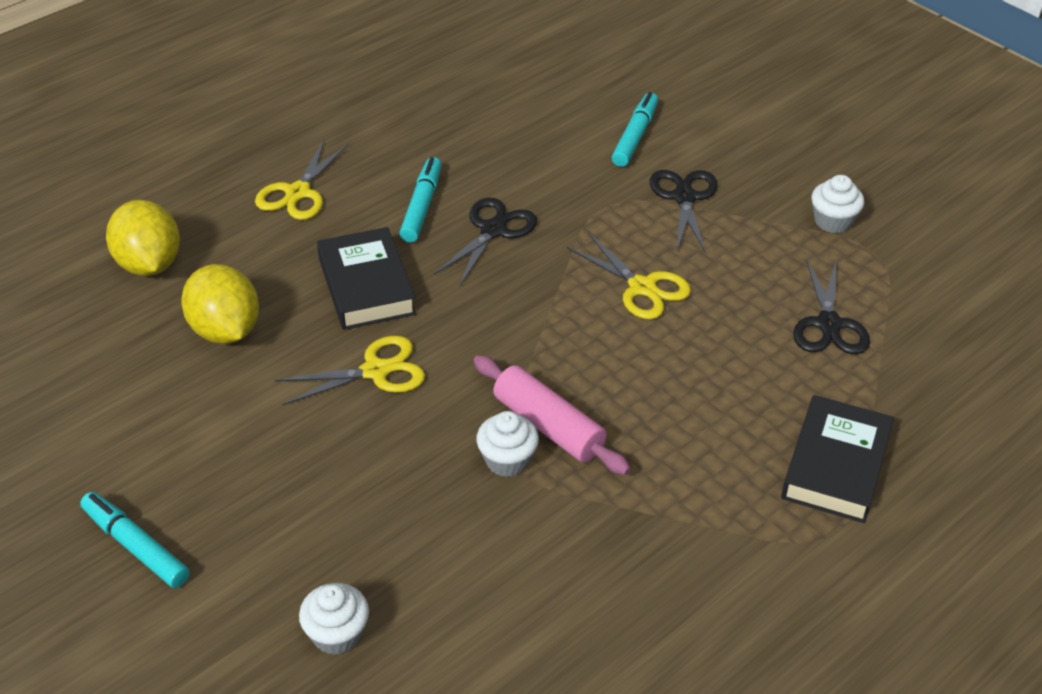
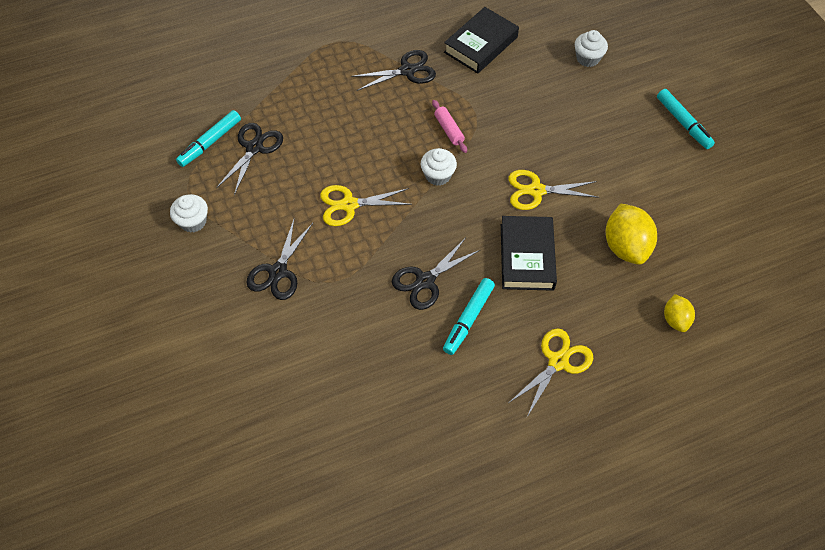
camera: 160 degrees left, 15 degrees up
(149, 264) = (675, 319): yellow lemon -> yellow lemon, size x0.57
(507, 460) = (479, 117): white cupcake -> white cupcake (438, 175)
(548, 426) = (449, 130): pink rolling pin -> pink rolling pin, size x0.60
(635, 136) = (277, 346): turquoise marker -> turquoise marker (210, 142)
(642, 287) = (349, 205): yellow scissors -> yellow scissors turned 75 degrees counterclockwise
(670, 511) = (407, 71): none -> black scissors
(835, 466) = (311, 70): black book -> black book (481, 45)

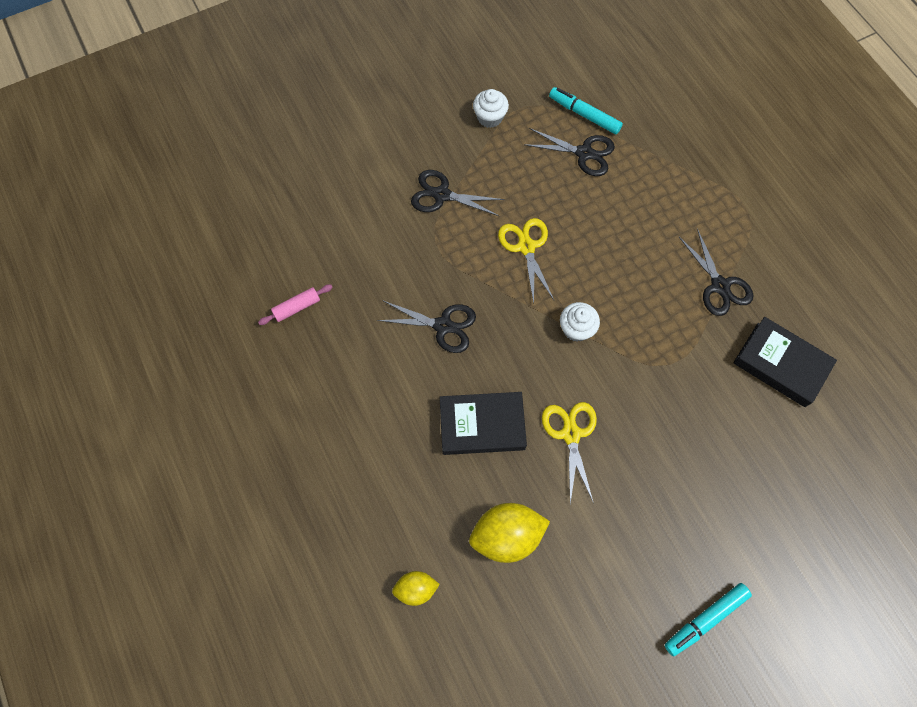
camera: 85 degrees right, 10 degrees up
(425, 281) = (443, 326): black scissors -> black scissors turned 150 degrees clockwise
(449, 130) = (641, 336): pink rolling pin -> pink rolling pin (297, 307)
(468, 319) = (402, 369): turquoise marker -> none
(558, 361) = (359, 459): yellow scissors -> none
(587, 58) = (789, 496): white cupcake -> none

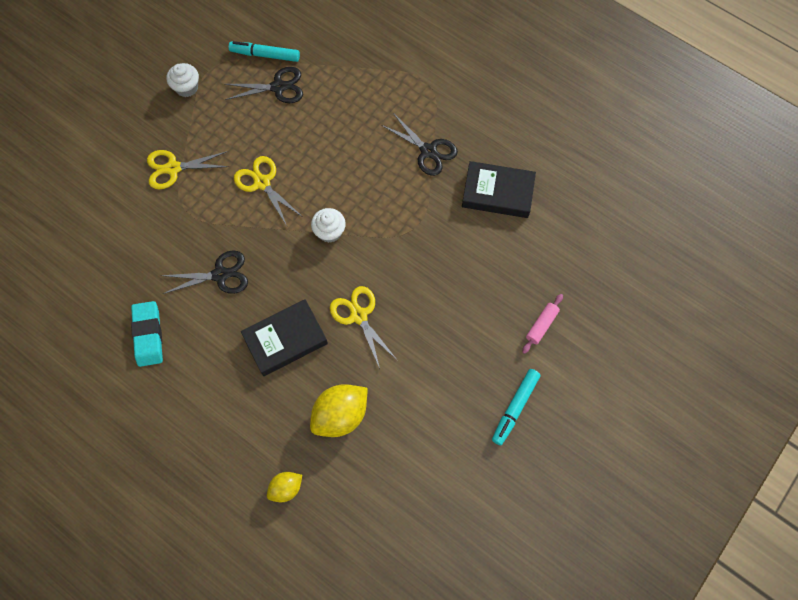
camera: 25 degrees left, 0 degrees up
(297, 307) = (89, 312): pink rolling pin -> pink rolling pin (541, 325)
(344, 357) = (148, 335): none -> turquoise eraser
(441, 195) = (173, 168): black scissors -> yellow scissors

